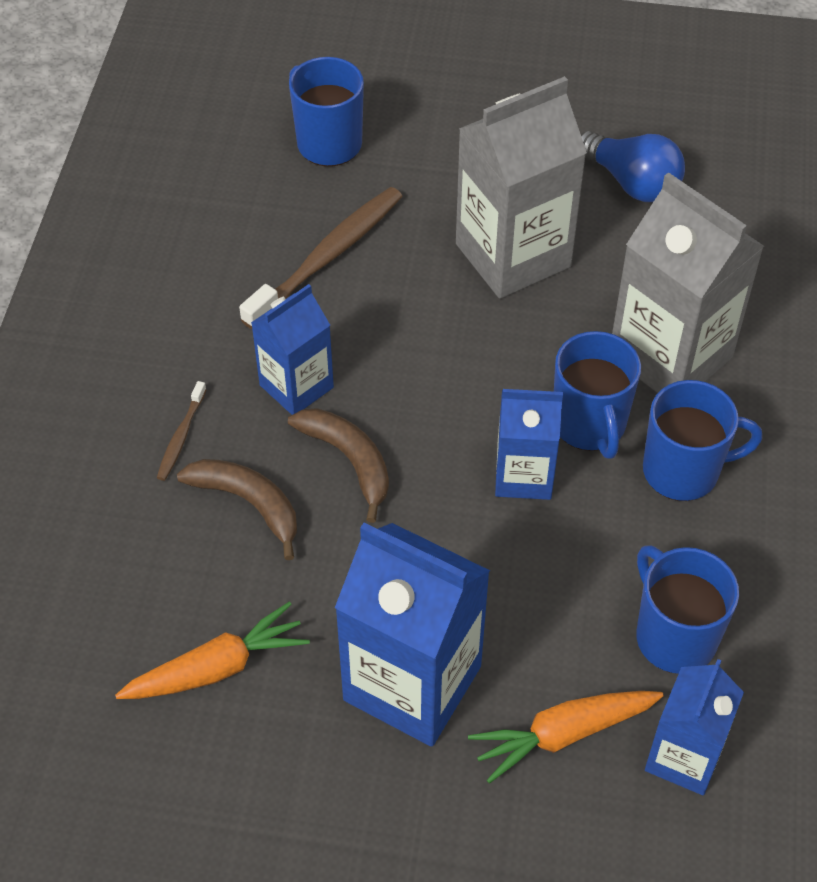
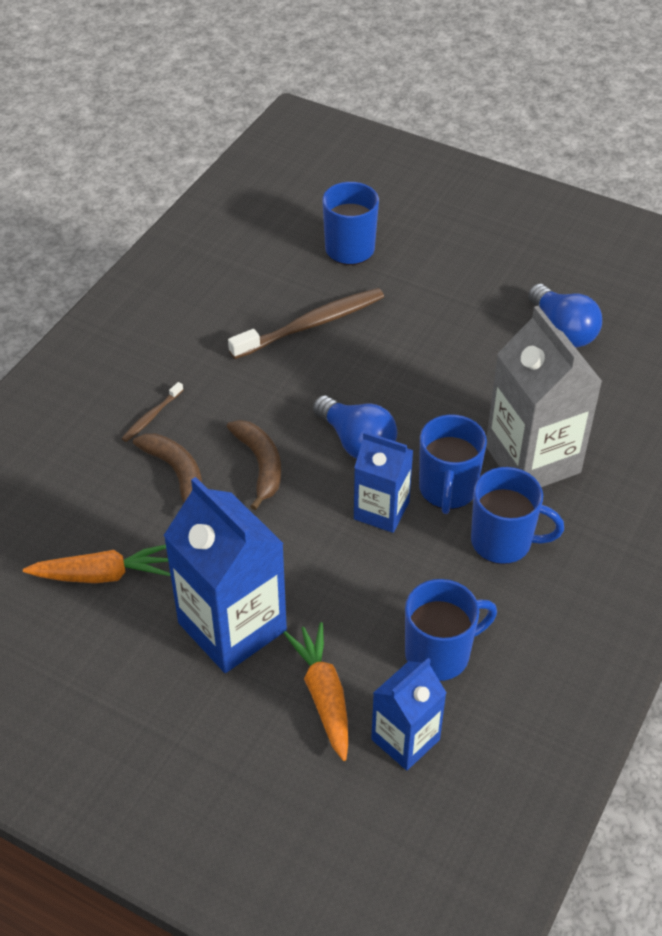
camera: 20 degrees right, 5 degrees down
(296, 386) = (247, 405): blue carton -> none
(454, 395) = (357, 442): none -> blue light bulb
(513, 255) = (447, 358): grey carton -> none
(563, 734) = (324, 695): orange carrot -> orange carrot turned 75 degrees clockwise
(674, 636) = (439, 654): blue mug -> blue mug turned 75 degrees clockwise

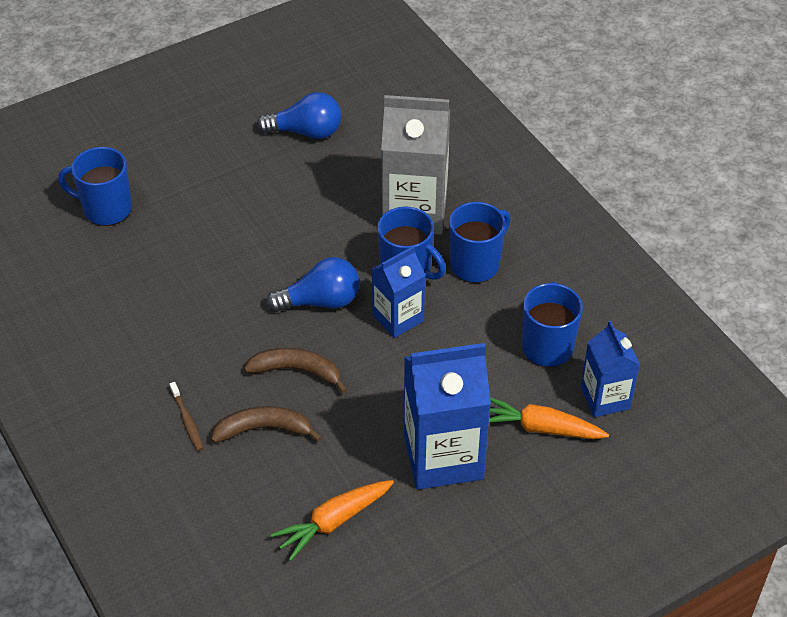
camera: 60 degrees left, 0 degrees up
(102, 575) = (333, 522): orange carrot -> orange carrot turned 150 degrees counterclockwise
(311, 325) = (172, 272): brown toothbrush -> none

